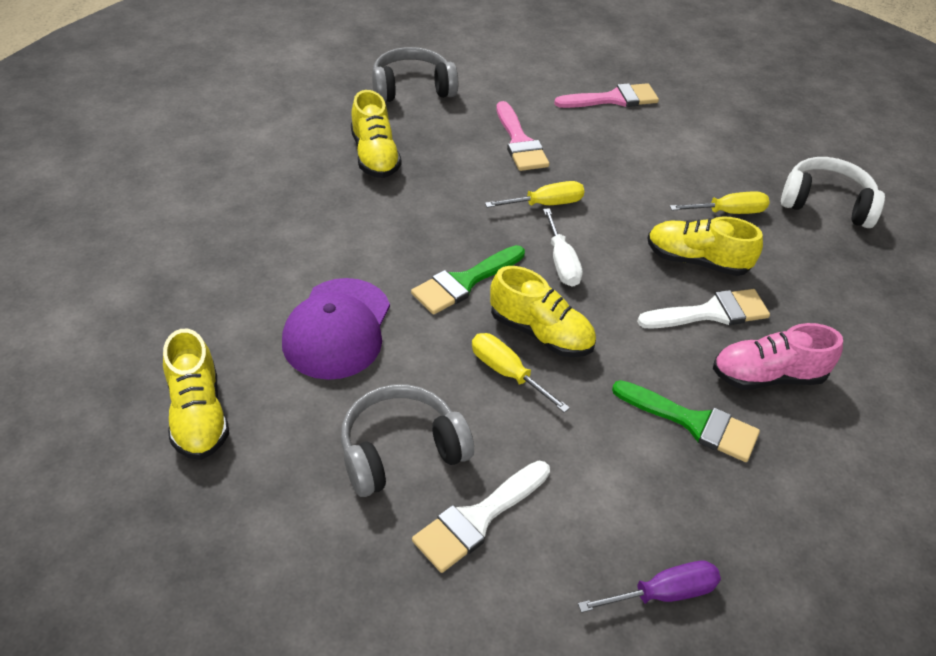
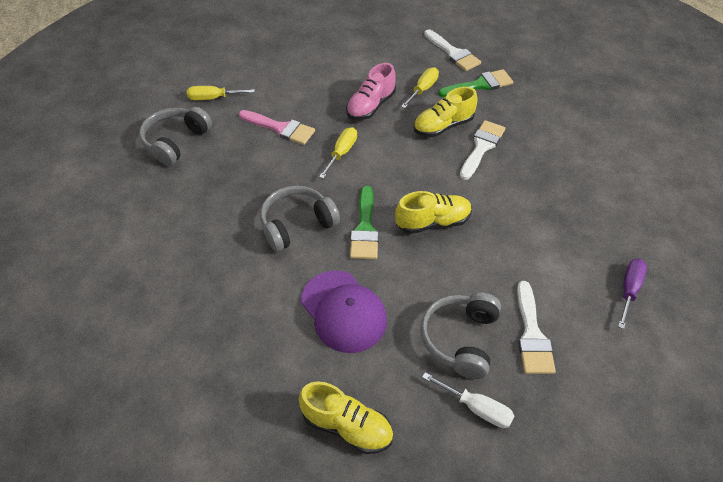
camera: 45 degrees left, 5 degrees up
(374, 156) = (216, 199): yellow shoe -> none
(409, 228) = (297, 224): none -> grey headphones
(507, 373) = (447, 255): yellow screwdriver -> yellow screwdriver (213, 98)
(561, 262) = (391, 178): white screwdriver -> white screwdriver (476, 408)
(613, 99) = (291, 67): pink brush -> none
(693, 422) = (542, 205): green brush -> green brush (479, 85)
(767, 376) = (538, 158): pink shoe -> pink shoe (371, 106)
(826, 204) = (453, 53): white headphones -> white brush

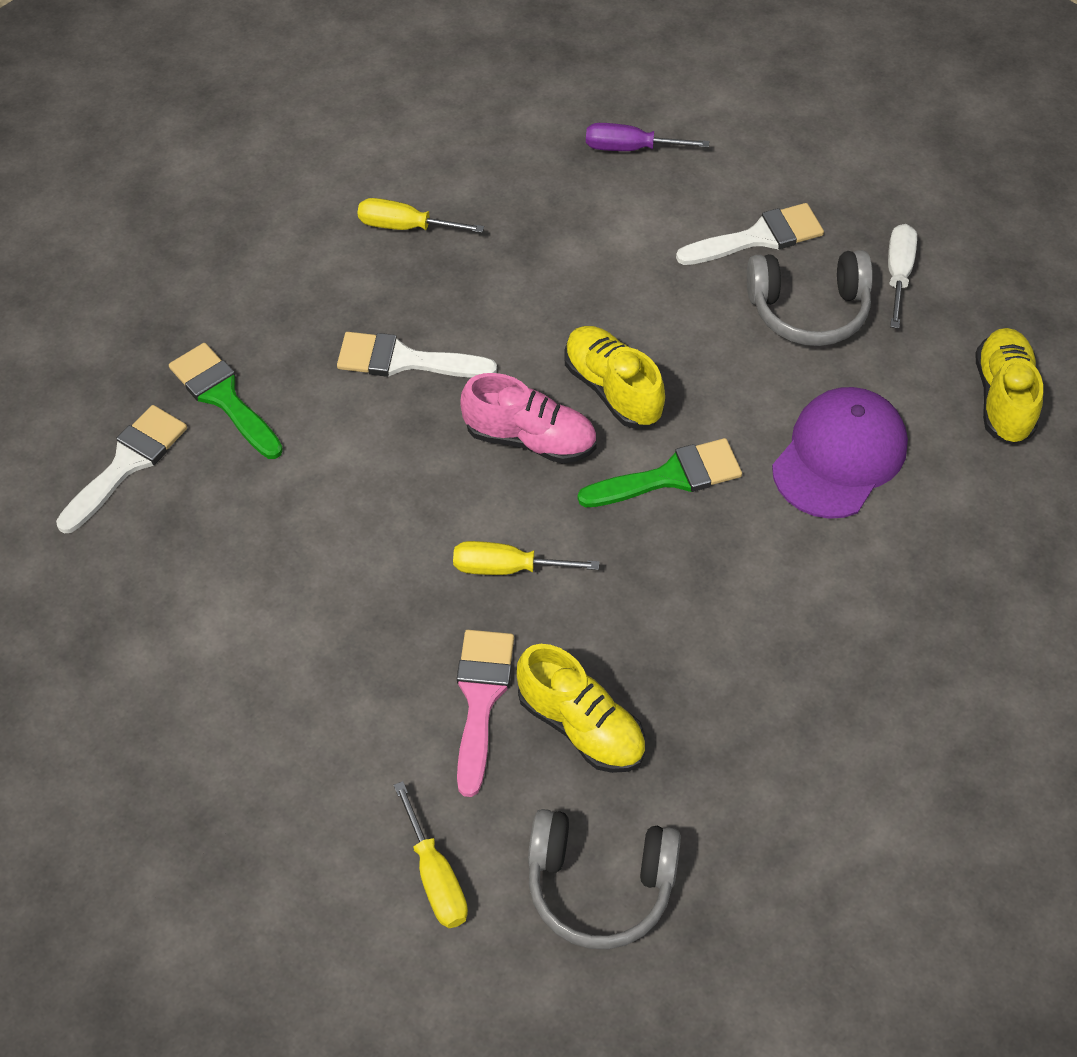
camera: 110 degrees left, 5 degrees up
(297, 224) = (709, 577): grey headphones -> none
(371, 106) = (353, 561): pink shoe -> pink shoe (530, 439)
(423, 89) = (270, 487): yellow screwdriver -> yellow screwdriver (405, 226)
(443, 126) = (369, 428): yellow shoe -> yellow shoe (581, 726)

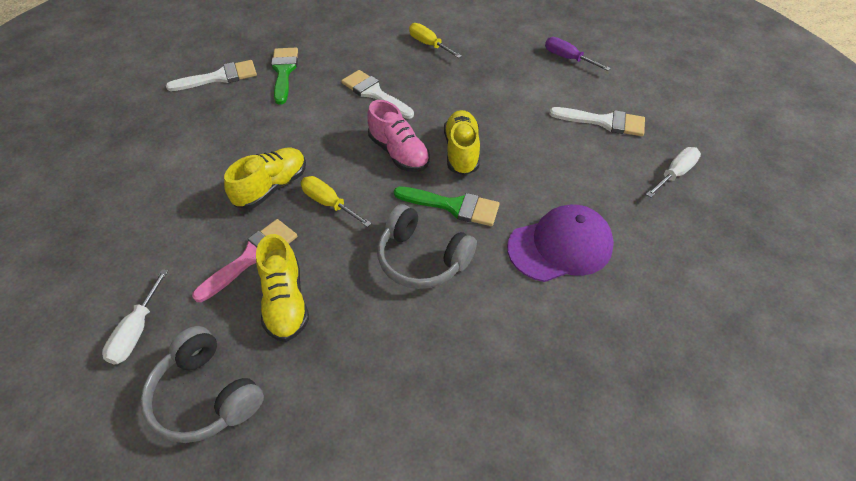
camera: 35 degrees right, 5 degrees down
(435, 876) = (137, 331): yellow screwdriver -> white screwdriver
(808, 310) = (604, 166): grey headphones -> grey headphones (422, 259)
(1003, 398) = (695, 269): yellow shoe -> yellow shoe (272, 187)

